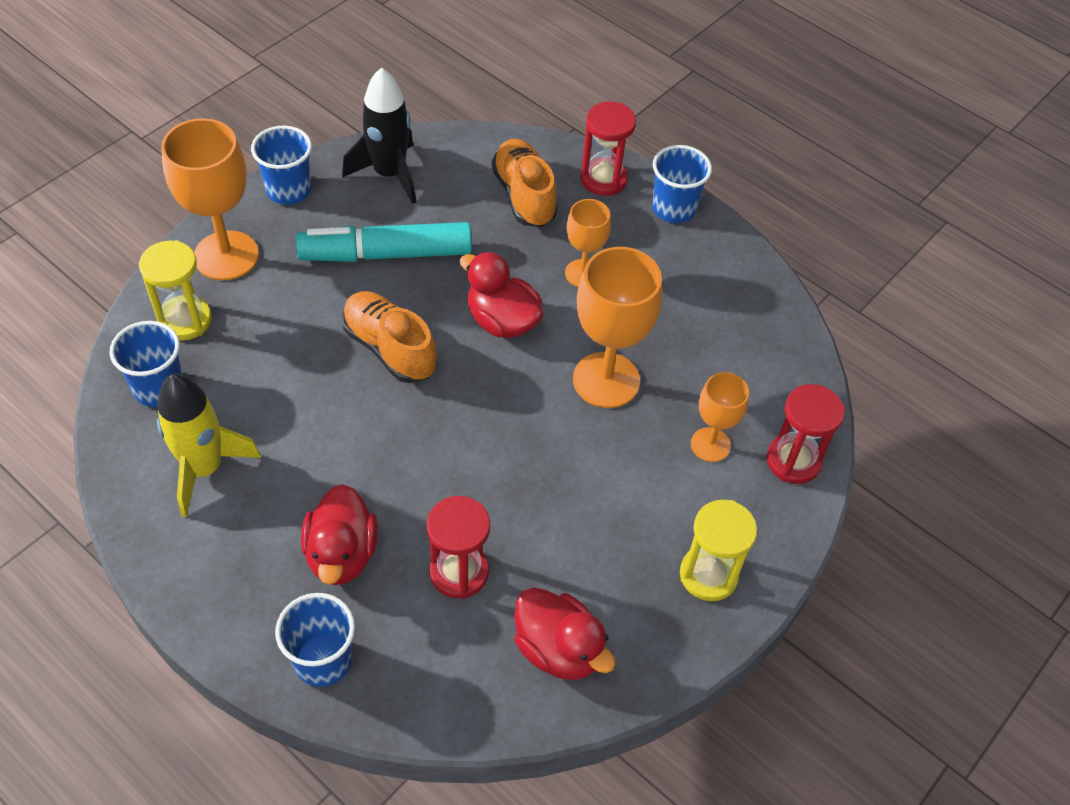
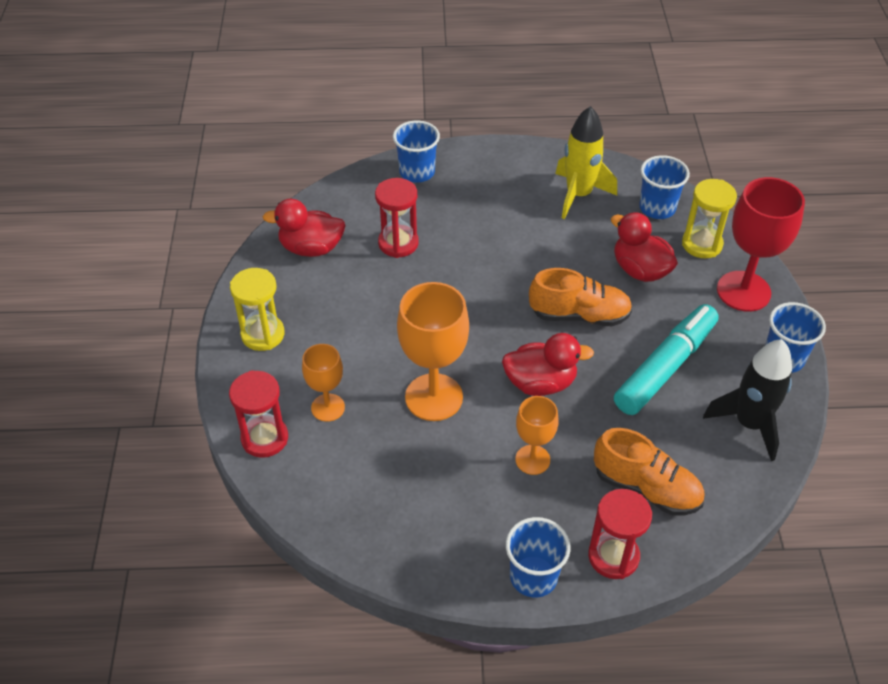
camera: 140 degrees right, 5 degrees down
(226, 256) = (743, 291): orange goblet -> red goblet
(341, 554) = (464, 211): red duck -> red duck (640, 270)

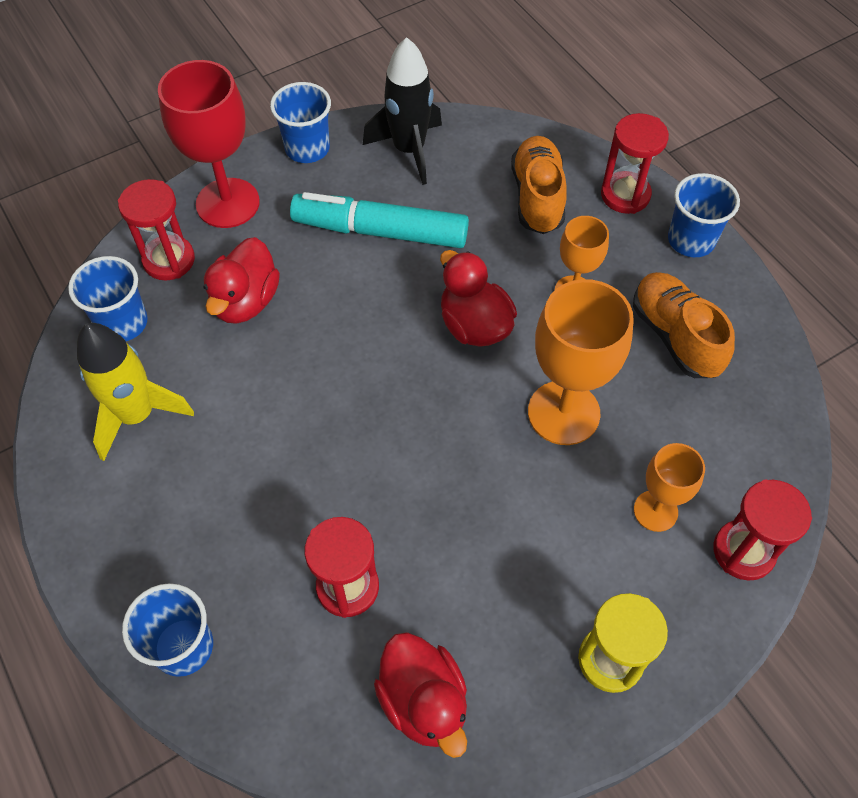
camera: 120 degrees left, 10 degrees up
(579, 315) = (353, 330): orange shoe -> orange shoe (675, 336)
(702, 244) = (169, 260): yellow hourglass -> red hourglass

